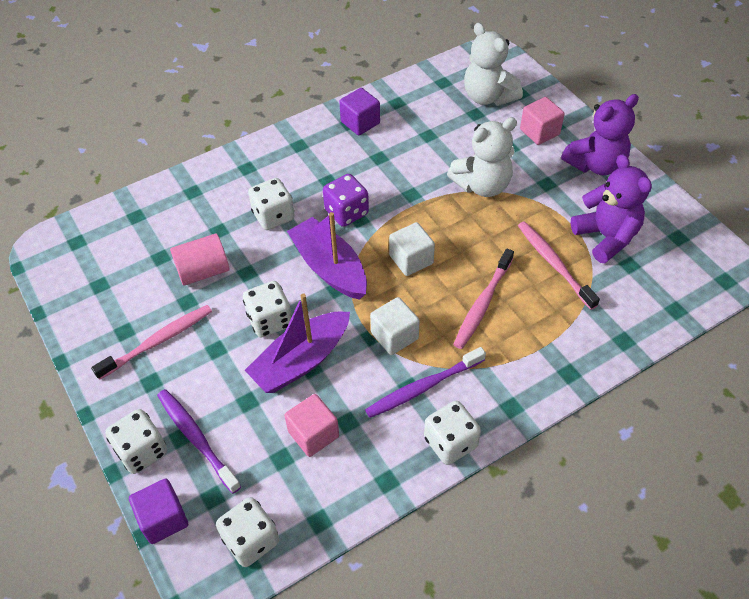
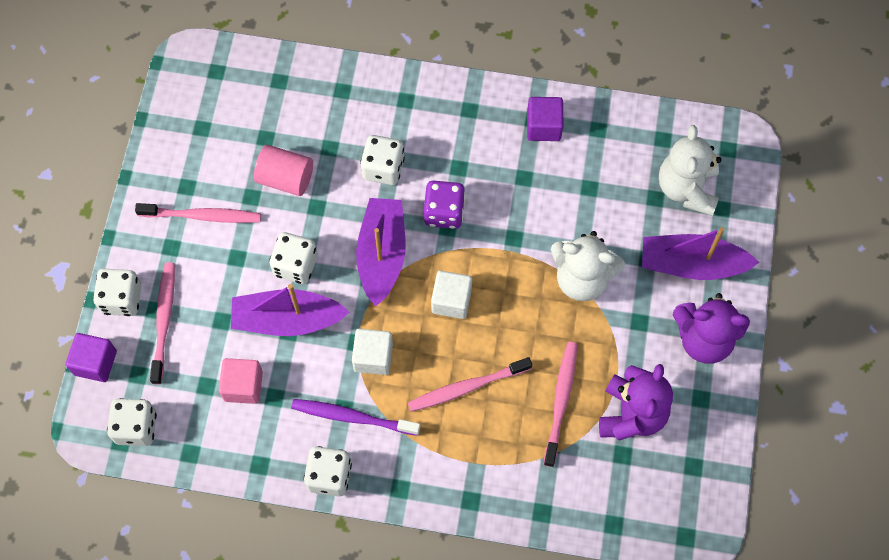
camera: 40 degrees right, 15 degrees up
(196, 438) = (164, 320): purple toothbrush -> pink toothbrush
(539, 132) = (692, 264): pink cube -> purple boat

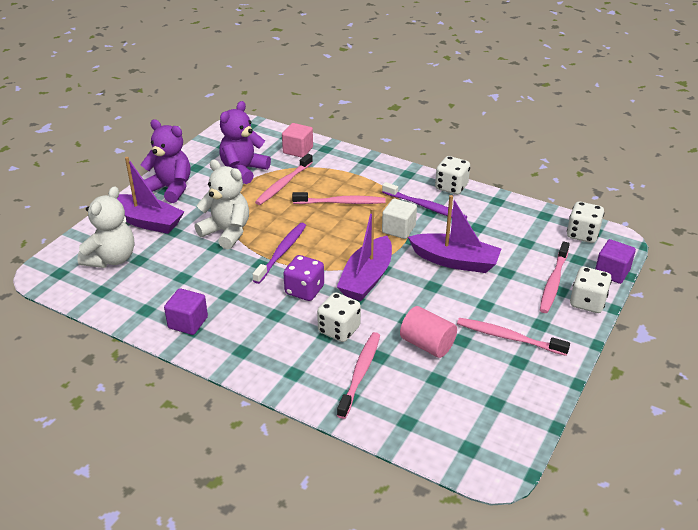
camera: 160 degrees left, 30 degrees down
(243, 386) = (498, 236): pink cube -> pink cube (298, 150)
(295, 265) = (438, 288): white dice -> none
(341, 120) = (360, 373): none -> pink toothbrush
(451, 301) = (327, 243): white cube -> none
(498, 265) = (282, 252): none -> purple toothbrush

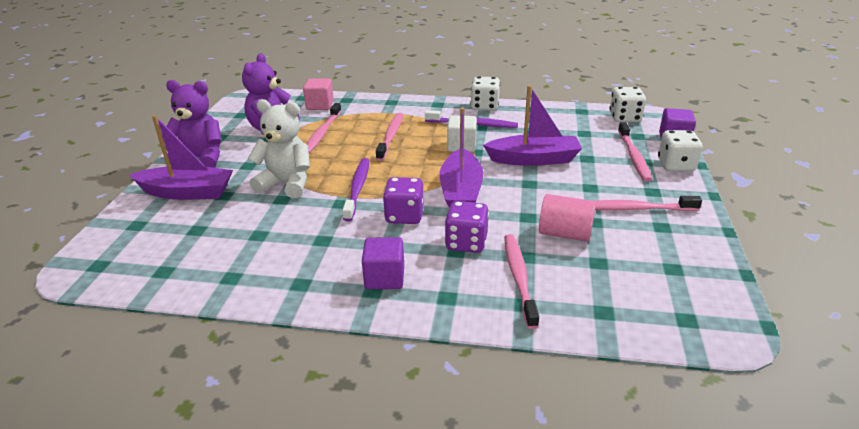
camera: 20 degrees left, 5 degrees down
(111, 259) = (161, 236): white teddy bear -> none
(188, 322) = (290, 278): purple cube -> purple cube (384, 278)
(339, 330) = (466, 243): white dice -> purple dice
(341, 202) = (391, 136): pink toothbrush -> pink toothbrush turned 60 degrees counterclockwise

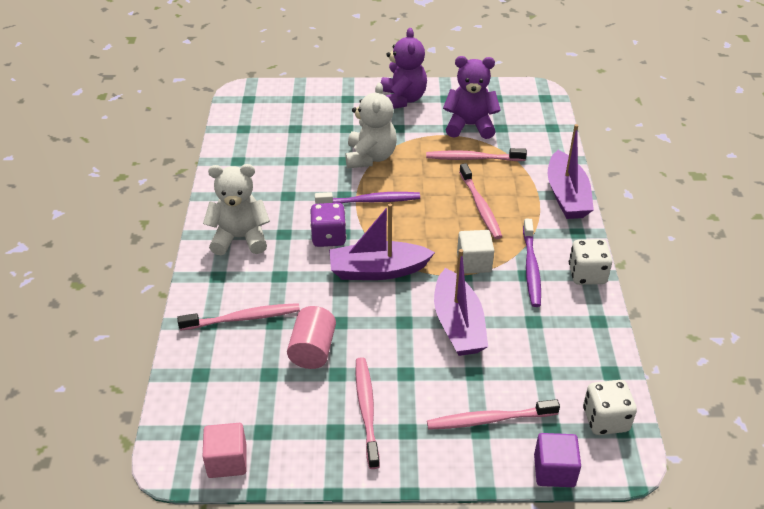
camera: 80 degrees right, 10 degrees up
(187, 192) = (346, 108): purple boat -> purple boat (566, 195)
(320, 105) = (537, 143): pink cube -> pink cube (227, 461)
(384, 278) = (240, 238): purple cube -> white teddy bear
(391, 136) = (480, 206): pink toothbrush -> pink toothbrush turned 75 degrees clockwise
(466, 243) = (291, 281): purple dice -> none
(676, 165) = (477, 462): white dice -> none

